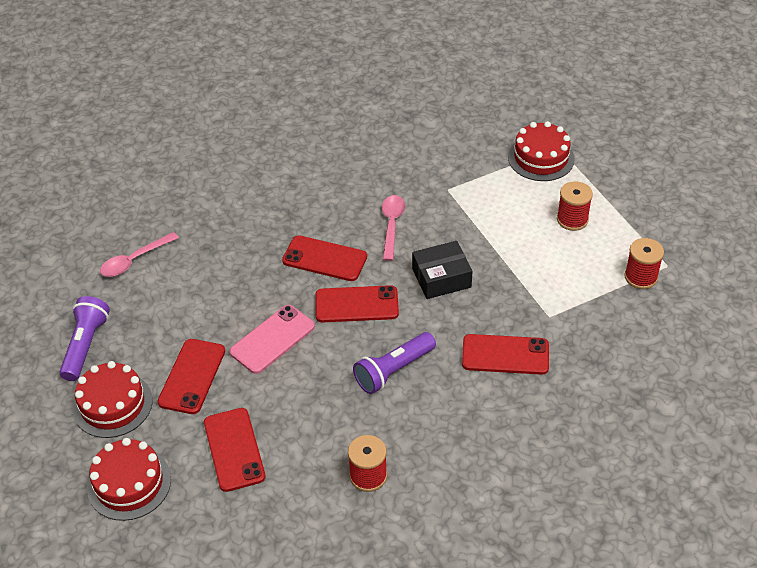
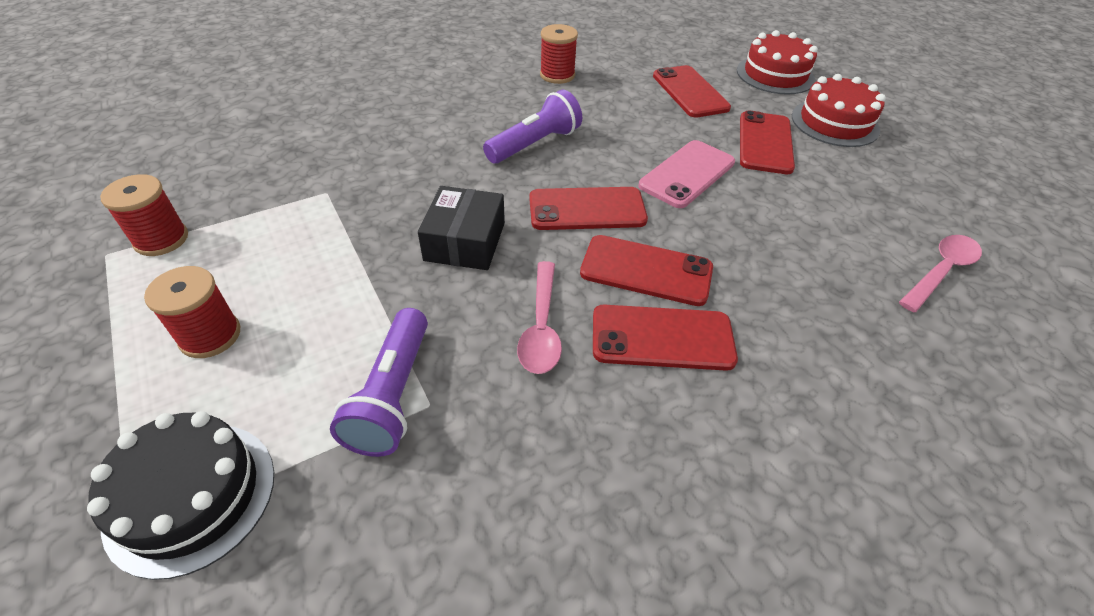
camera: 175 degrees right, 0 degrees up
(85, 345) = (912, 171): purple flashlight -> purple flashlight (393, 395)
(441, 278) = (465, 241): black box -> black box turned 60 degrees counterclockwise
(505, 355) = (399, 156): red phone -> red phone (662, 338)
(541, 158) = (191, 496): red cake -> black cake

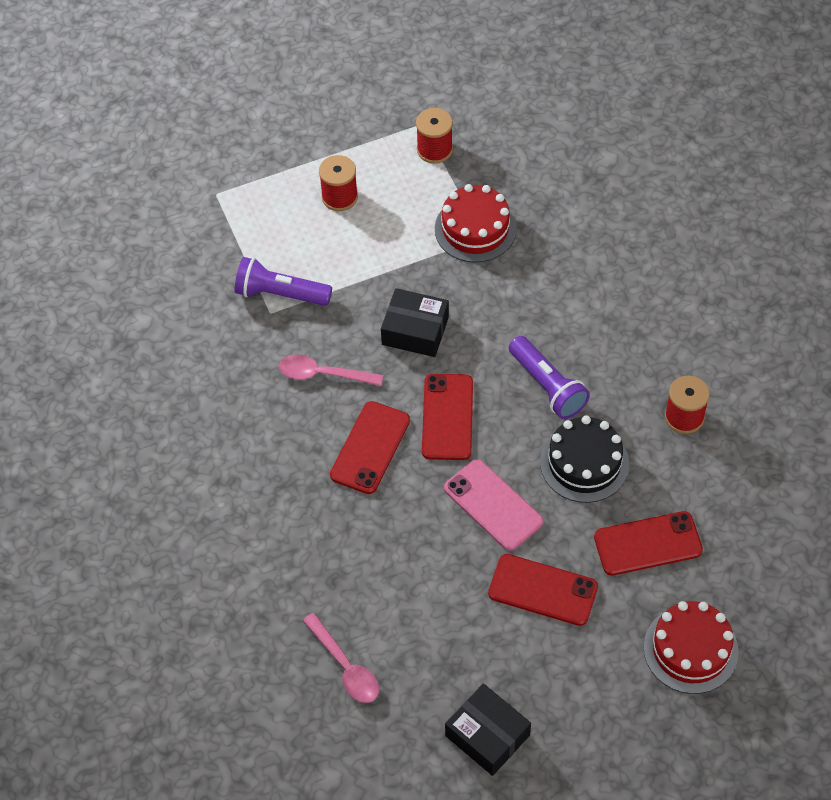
camera: 100 degrees right, 10 degrees up
(191, 496) = (231, 213): black cake -> black cake (584, 463)
(662, 338) = (303, 445): red phone -> none
(834, 123) = (580, 675): red cake -> red cake (475, 229)
(932, 170) = (487, 735): none -> black box

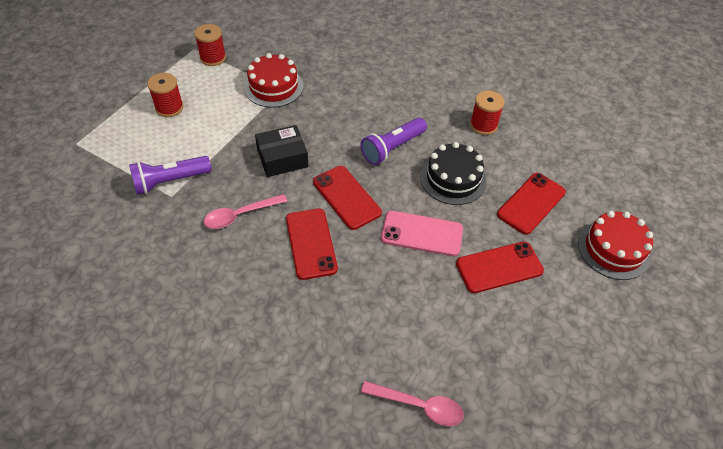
camera: 40 degrees left, 5 degrees down
(487, 735) = (555, 387): black box -> none
(547, 386) = (392, 148): purple flashlight -> purple flashlight turned 120 degrees clockwise

